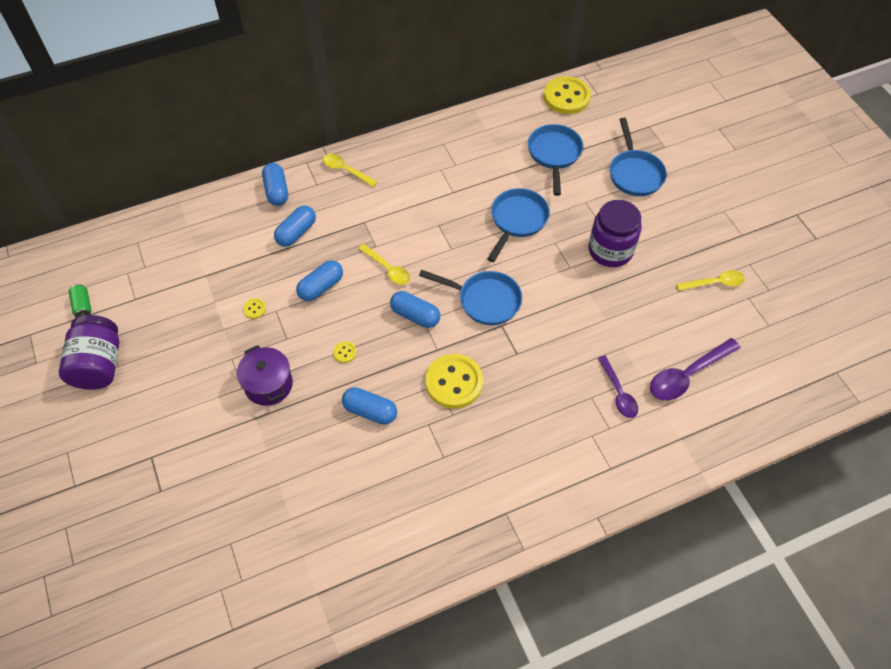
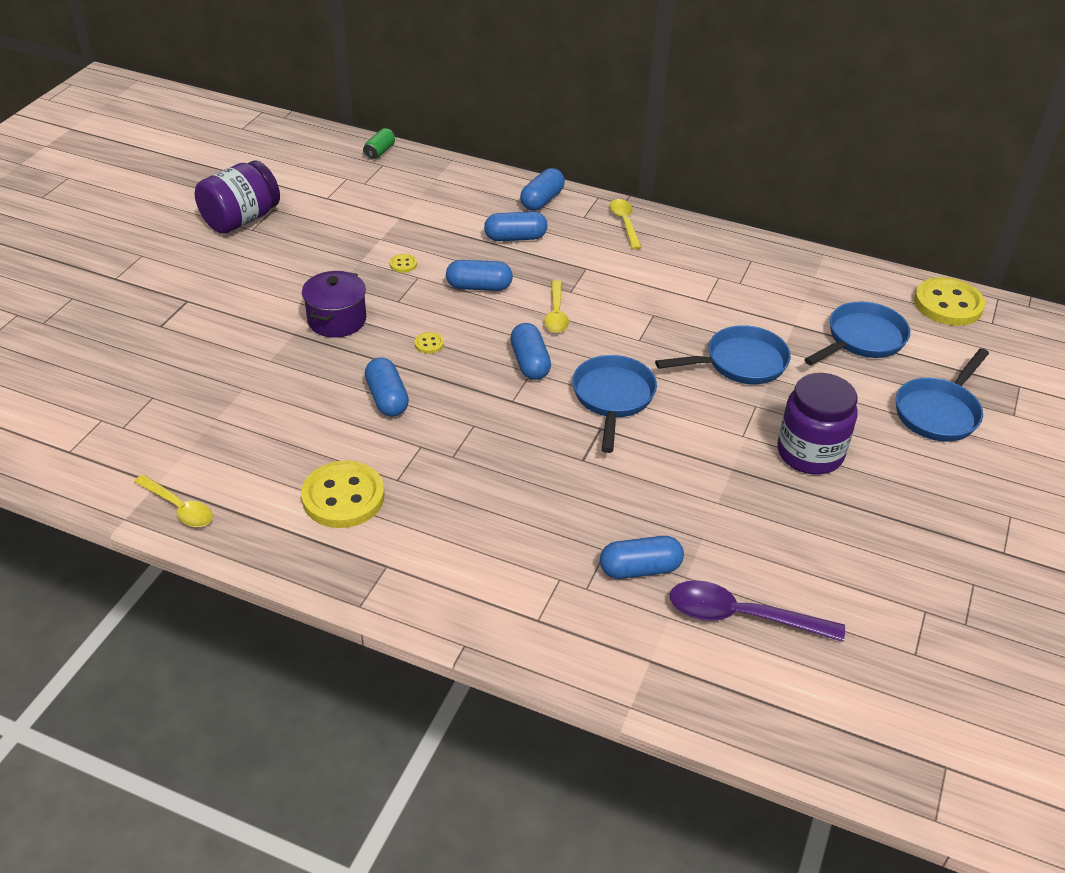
camera: 45 degrees right, 15 degrees down
(83, 306) = (285, 178): green can -> green can (379, 152)
(454, 382) = (490, 435): yellow button -> yellow button (343, 497)
(484, 300) = (612, 398): blue pan -> blue pan turned 150 degrees counterclockwise
(618, 393) = (640, 569): purple spoon -> blue capsule
(714, 283) = (899, 567): yellow spoon -> yellow spoon (179, 508)

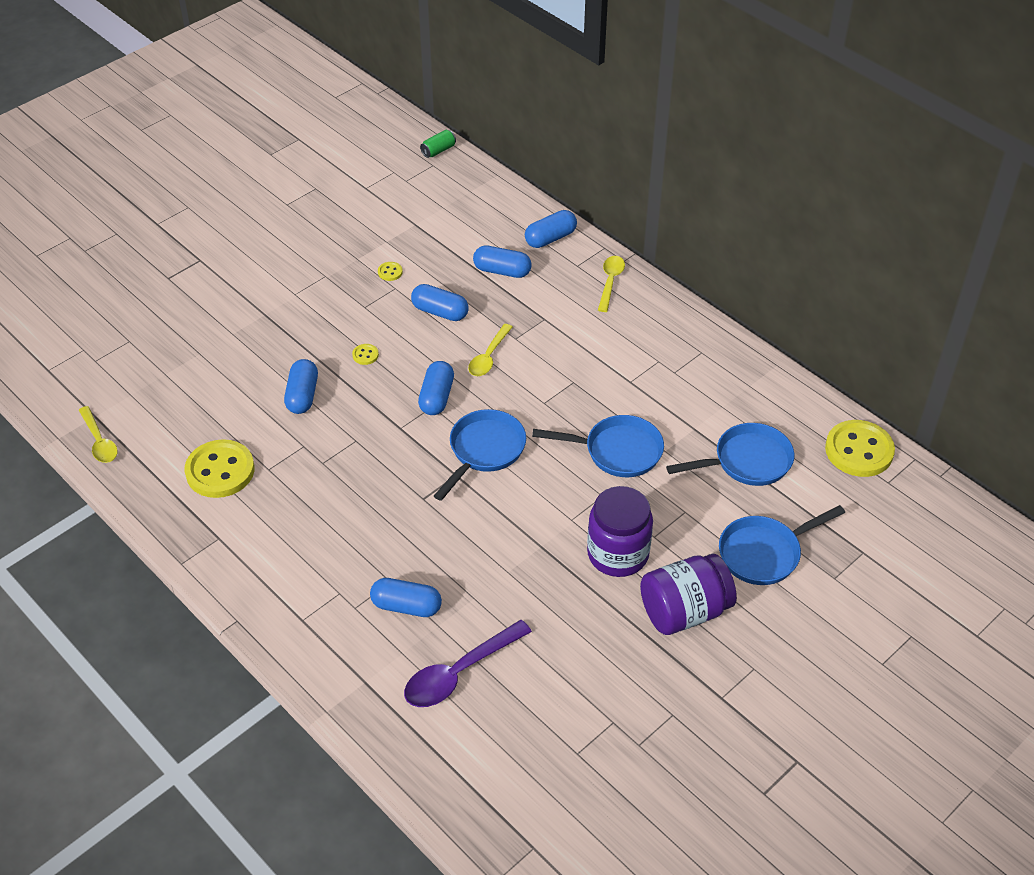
camera: 25 degrees right, 5 degrees up
(241, 220) = (283, 192): purple jar -> purple jar (684, 611)
(337, 320) = (305, 311): purple pot -> none
(741, 616) = (459, 673): purple spoon -> purple spoon turned 75 degrees counterclockwise

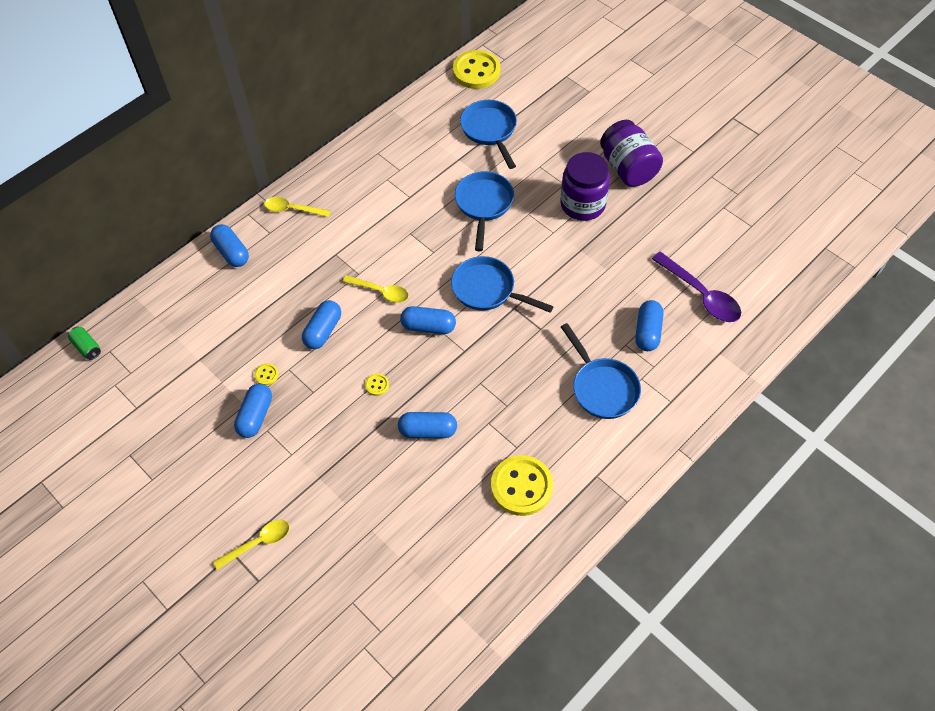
camera: 90 degrees left, 10 degrees up
(99, 441) = (491, 602): yellow spoon -> yellow spoon (258, 543)
(502, 271) = (272, 286): blue capsule -> blue capsule (255, 416)
(764, 553) = (573, 125): blue pan -> blue pan (602, 387)

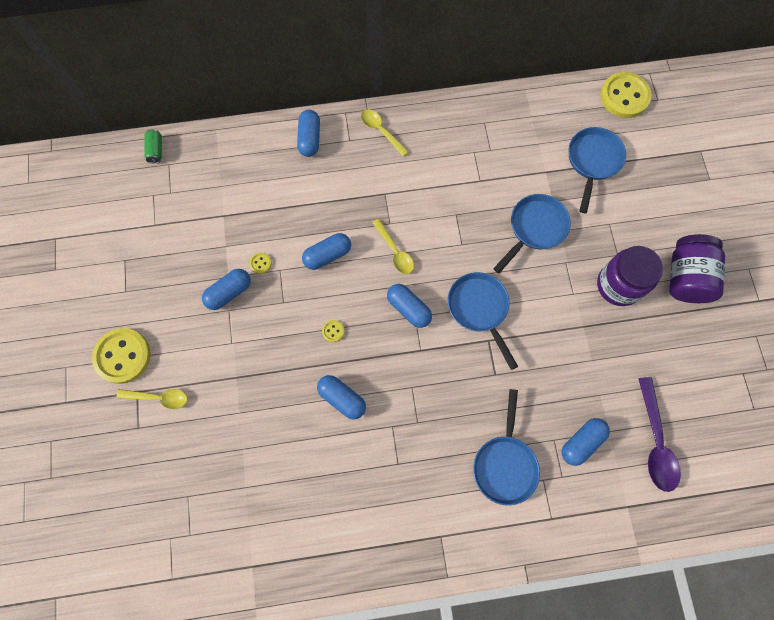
camera: 35 degrees right, 15 degrees up
(521, 486) = (376, 500): yellow button -> yellow button (123, 356)

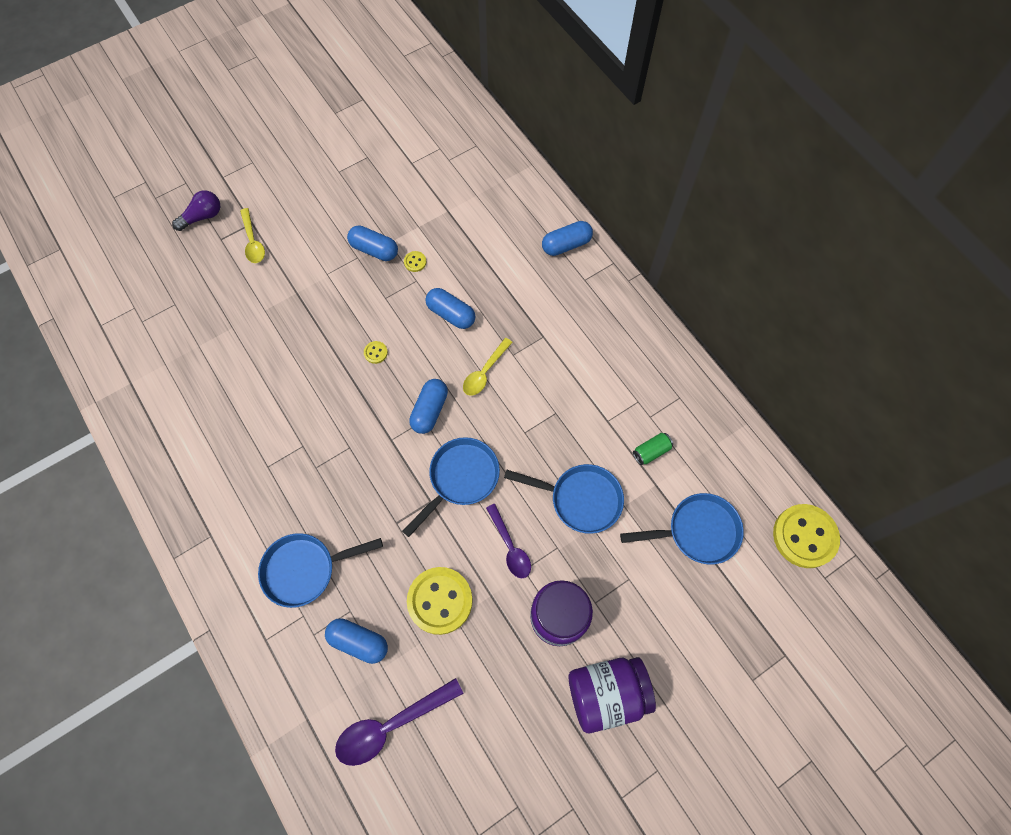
camera: 65 degrees right, 5 degrees down
(102, 437) = (202, 217): none -> purple light bulb
(123, 356) = (279, 197): yellow button -> yellow button (440, 601)
(156, 150) = (484, 129): green can -> green can (651, 451)
(342, 398) = (312, 389): blue capsule -> none
(381, 131) = (611, 303): yellow spoon -> none
(551, 296) = (510, 547): none -> purple spoon

